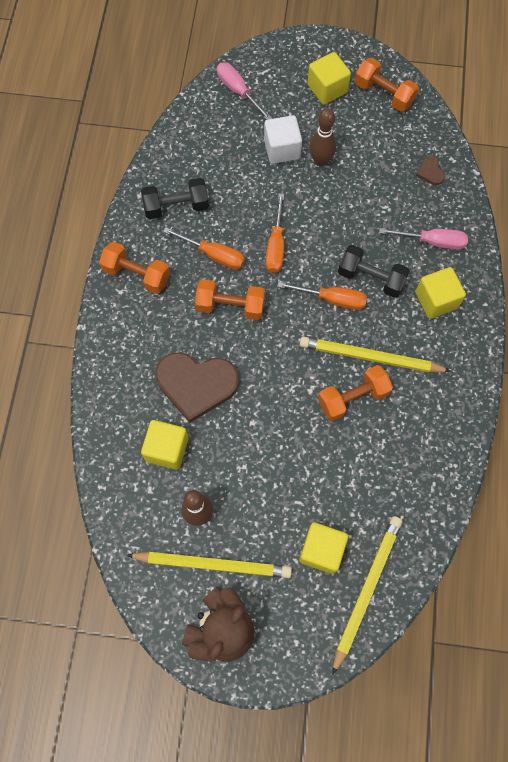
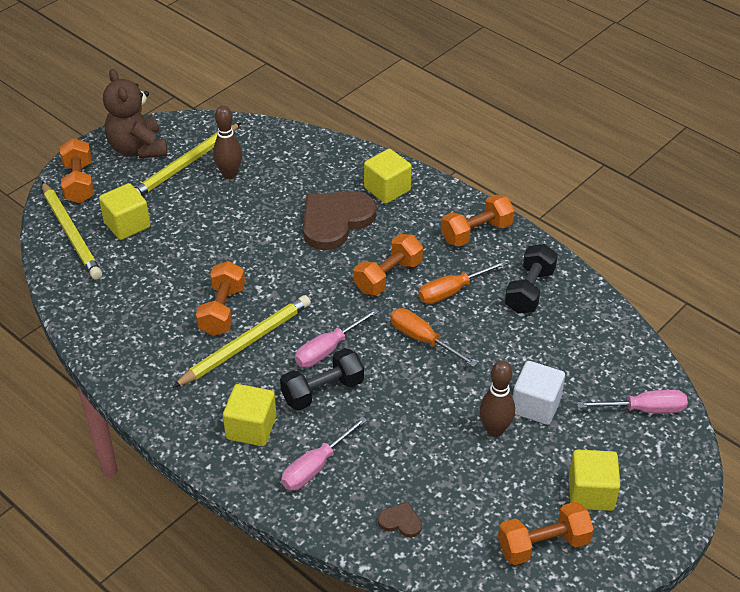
camera: 125 degrees right, 25 degrees down
(167, 449) = (298, 180): yellow cube -> yellow cube (387, 189)
(304, 643) = (79, 183): none -> orange dumbbell
(332, 299) = (328, 349): orange screwdriver -> pink screwdriver

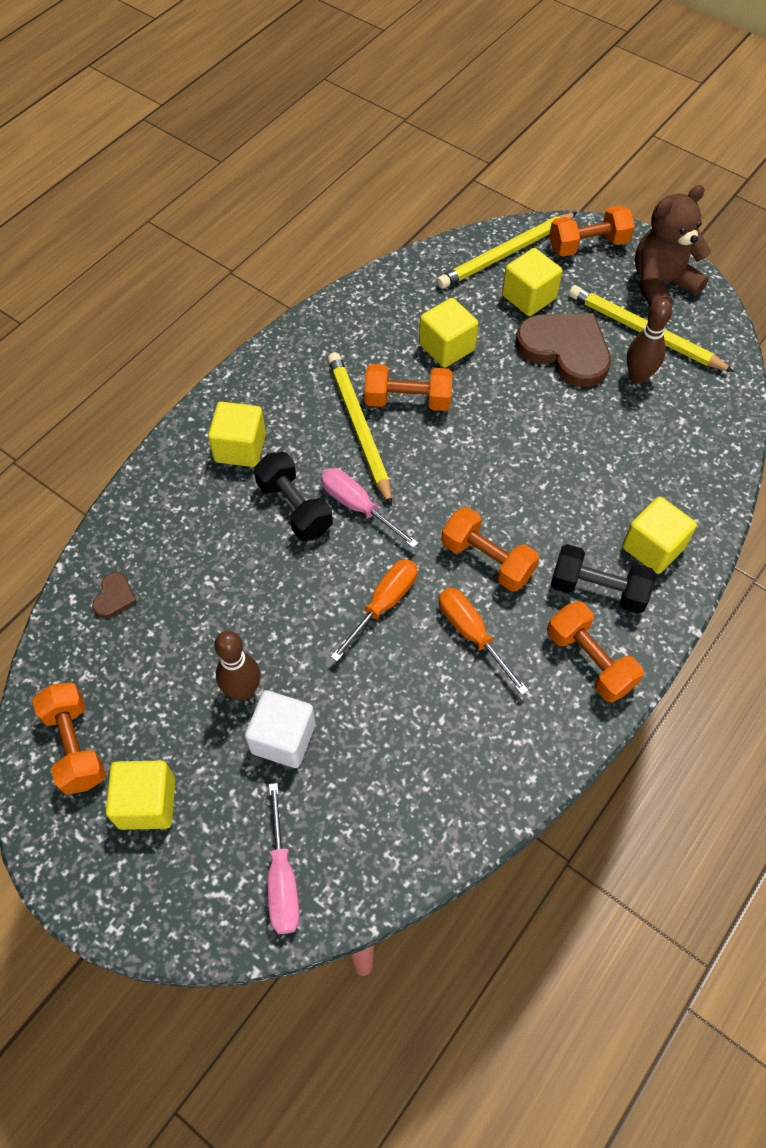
camera: 85 degrees right, 15 degrees up
(169, 281) = (447, 347): none -> yellow cube
(246, 344) = (359, 428): yellow pencil -> yellow pencil turned 150 degrees counterclockwise
(315, 467) = (188, 511): pink screwdriver -> none
(335, 221) = (577, 494): brown heart -> brown heart (565, 350)
(529, 290) = (486, 730): black dumbbell -> black dumbbell (598, 589)

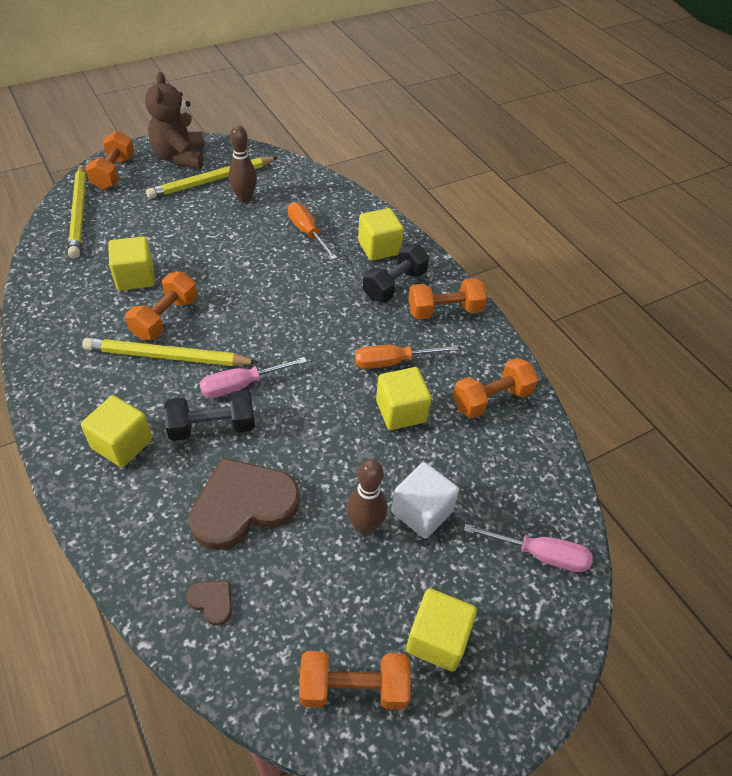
camera: 70 degrees left, 10 degrees down
(383, 604) = (339, 403): orange screwdriver -> orange screwdriver (307, 232)
(487, 560) = (337, 330): orange dumbbell -> orange dumbbell (491, 399)
(529, 297) = (130, 218): yellow cube -> yellow cube (401, 411)
(565, 350) = (193, 220): brown heart -> brown heart (243, 505)

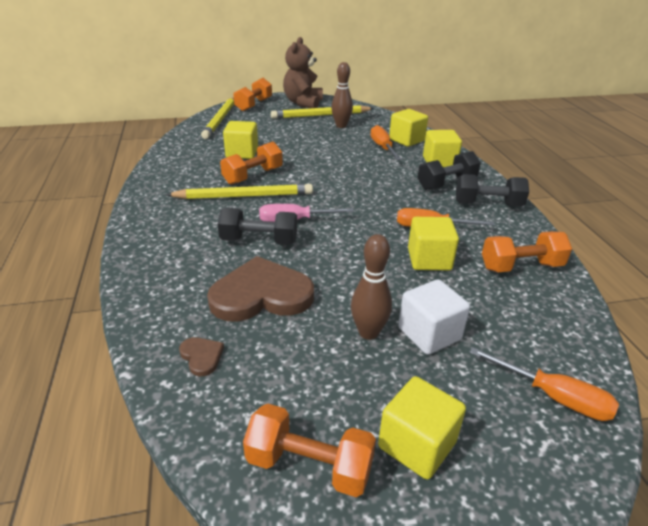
camera: 20 degrees right, 15 degrees down
(122, 444) = (183, 238): yellow cube -> yellow cube (406, 140)
(167, 356) = (244, 196): yellow pencil -> yellow pencil turned 150 degrees clockwise
(444, 311) = (488, 204): orange dumbbell -> black dumbbell
(540, 554) = (553, 397): pink screwdriver -> orange screwdriver

